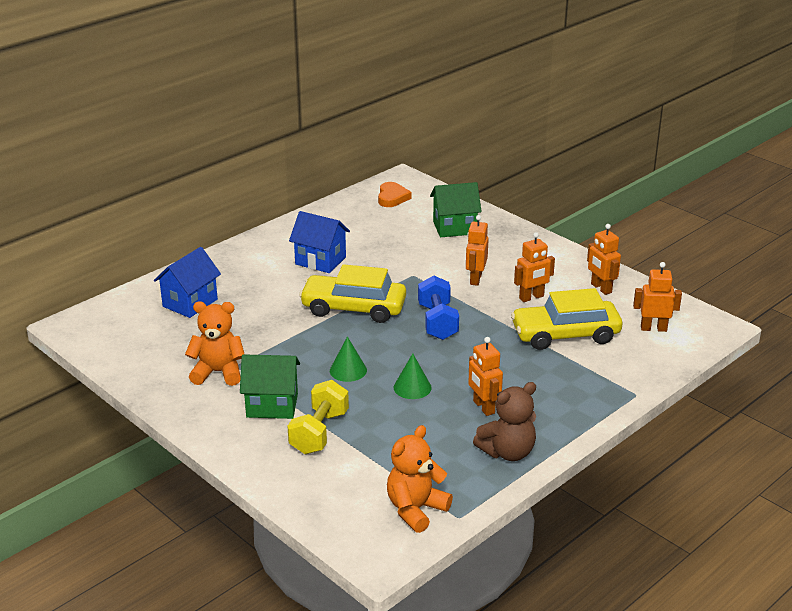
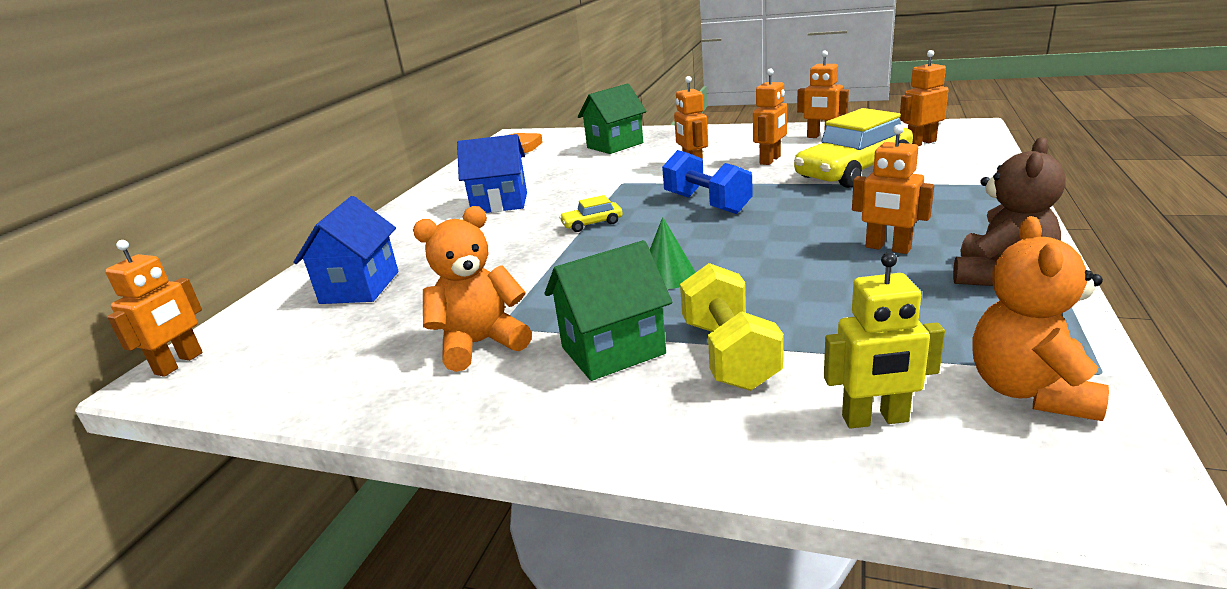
camera: 25 degrees left, 5 degrees down
(79, 319) = (179, 363): none -> orange robot
(337, 490) = (875, 419): none -> yellow robot
(353, 308) = (592, 224): yellow car -> yellow car, size x0.43
(412, 387) = (773, 262): green cone -> none

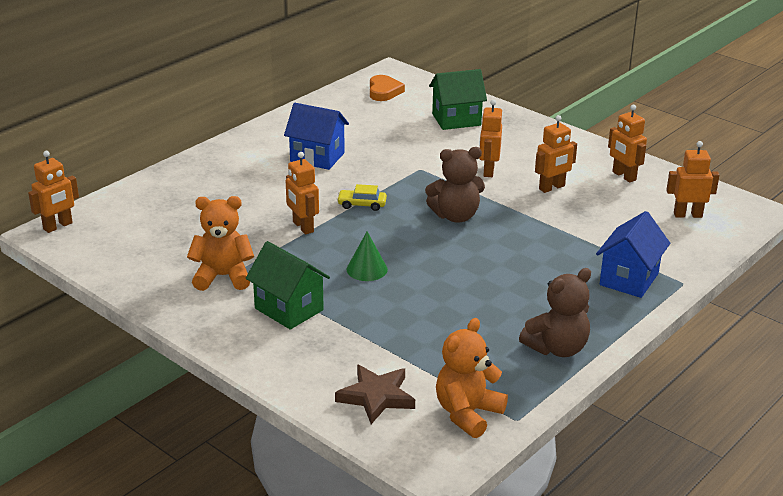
camera: 20 degrees right, 5 degrees up
(360, 287) = (180, 205): blue house -> blue house (629, 279)
(613, 350) = (289, 309): green house -> green house turned 45 degrees clockwise
(707, 204) = (455, 216): blue dumbbell -> brown teddy bear
(729, 354) = (346, 336): yellow dumbbell -> none
(853, 171) = (595, 224): yellow car -> none
(875, 419) = (376, 397): yellow robot -> brown star
(887, 248) = (522, 302): orange robot -> orange robot (302, 227)

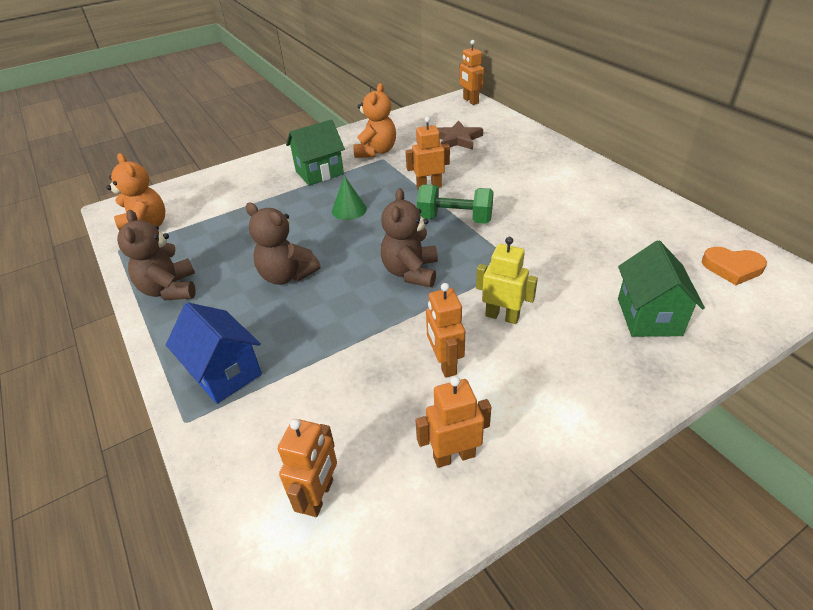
camera: 110 degrees right, 10 degrees up
(317, 157) = (555, 205): blue house -> none
(362, 204) = (455, 219): yellow car -> green dumbbell
(376, 397) = (198, 196): brown star -> brown star (457, 139)
(488, 171) = (502, 316): orange robot -> yellow robot
(496, 281) = (287, 275): none -> brown teddy bear

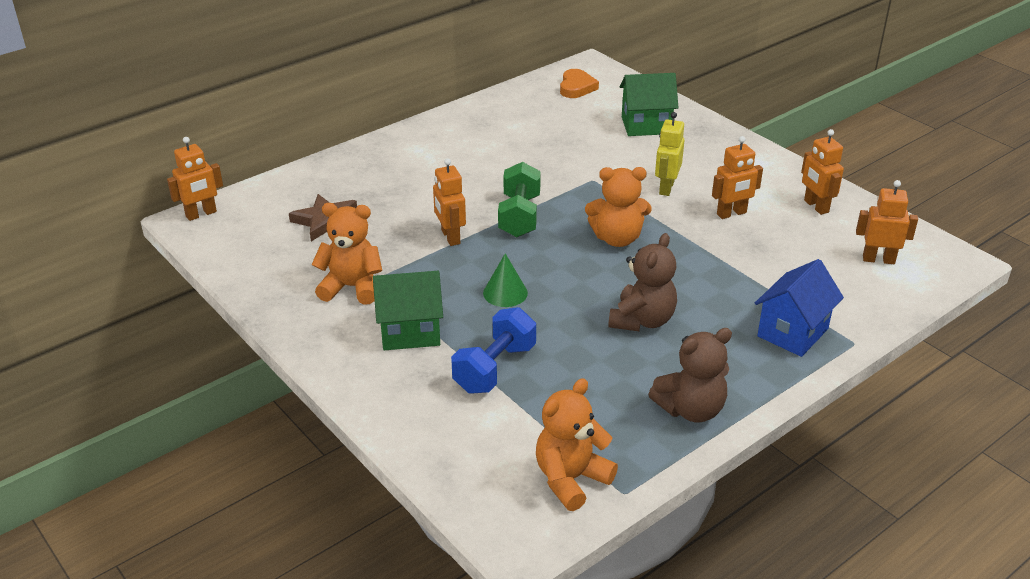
camera: 100 degrees left, 5 degrees down
(266, 204) = (494, 368): none -> blue dumbbell
(319, 173) = (410, 332): green house -> green house turned 60 degrees counterclockwise
(411, 272) = (617, 238): brown teddy bear -> orange teddy bear

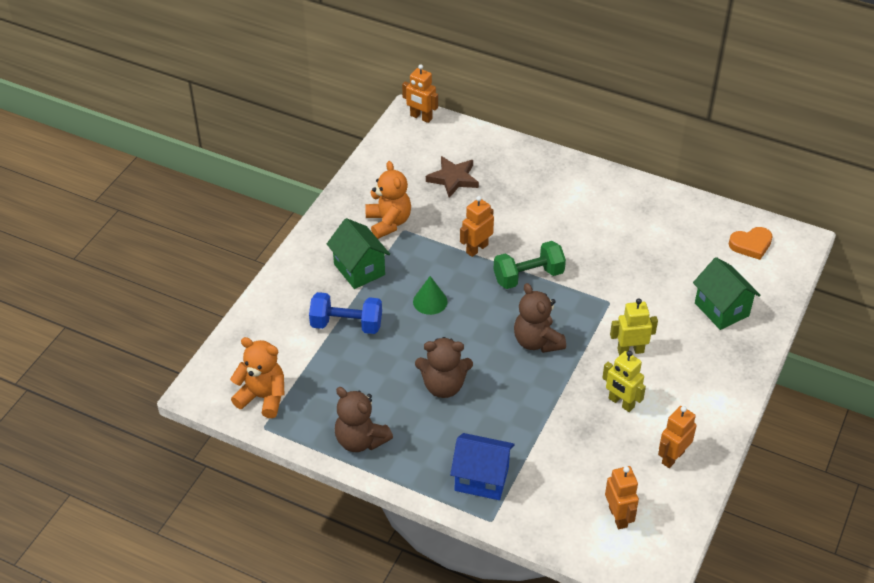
camera: 65 degrees right, 10 degrees up
(617, 238) = (537, 341): orange teddy bear -> brown teddy bear
(731, 214) = (621, 403): orange robot -> yellow robot

